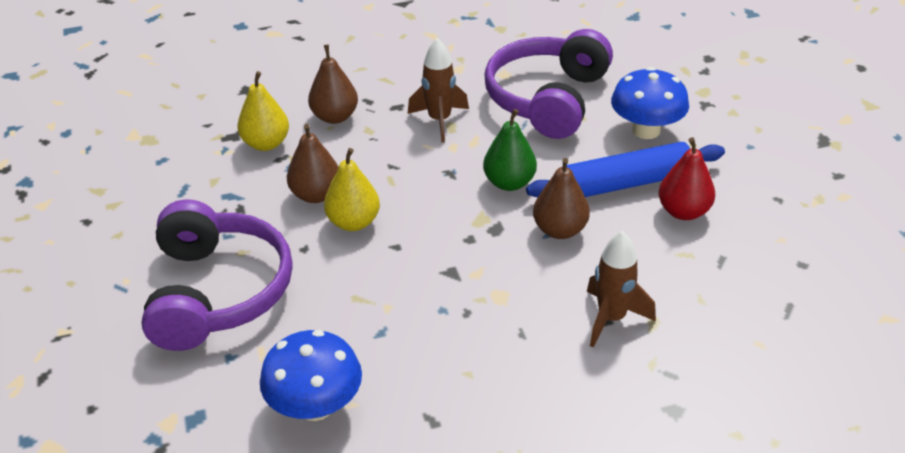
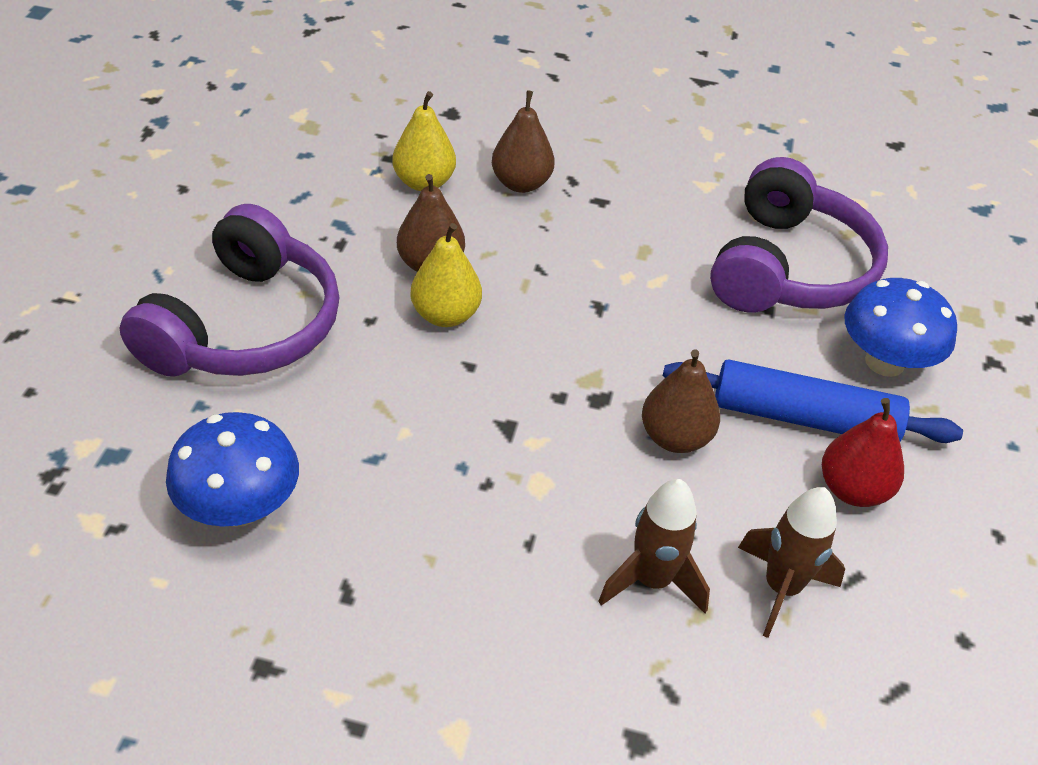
camera: 25 degrees right, 5 degrees up
(439, 121) = (635, 238): brown rocket -> brown rocket (781, 588)
(509, 183) = (659, 350): green pear -> none
(548, 99) = (788, 268): purple headphones -> purple headphones turned 150 degrees clockwise

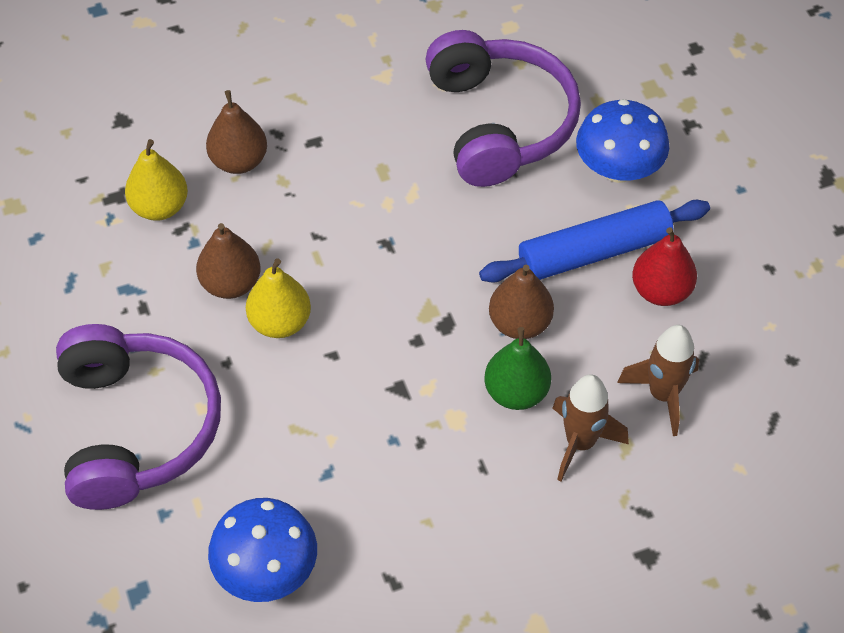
camera: 30 degrees left, 10 degrees up
(621, 495) = (516, 392): none -> green pear

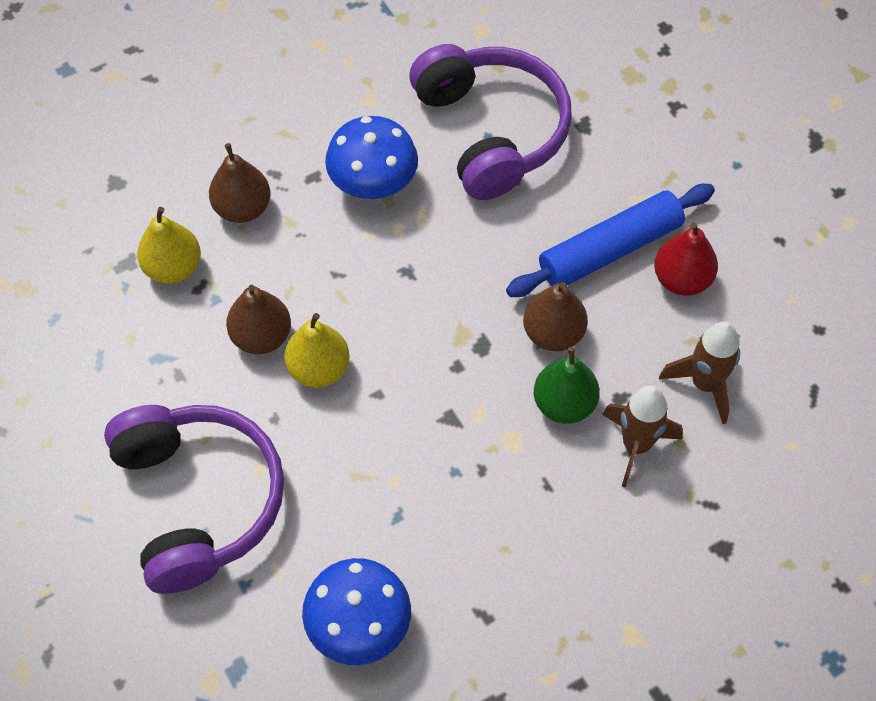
camera: 10 degrees left, 5 degrees up
(618, 169) = (616, 162): blue mushroom -> blue mushroom (373, 183)

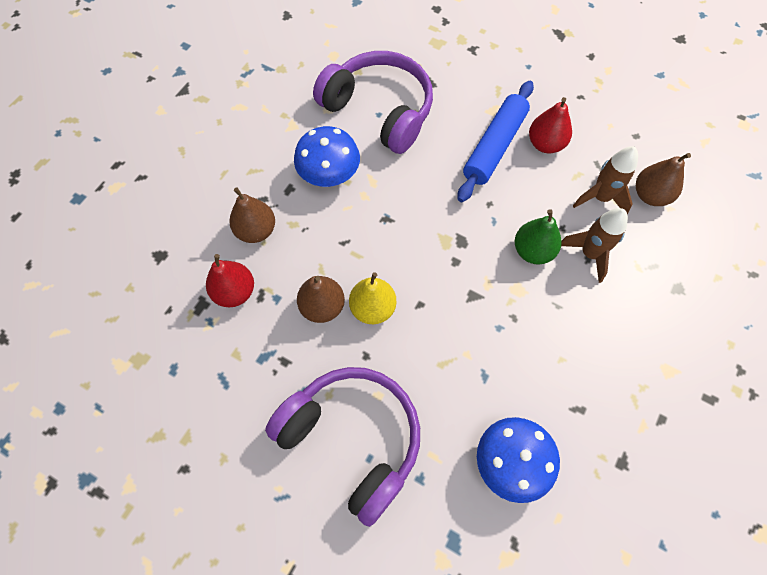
camera: 30 degrees left, 5 degrees up
(173, 268) = (235, 292): yellow pear -> red pear
(553, 333) = (497, 212): brown pear -> brown pear (650, 195)

